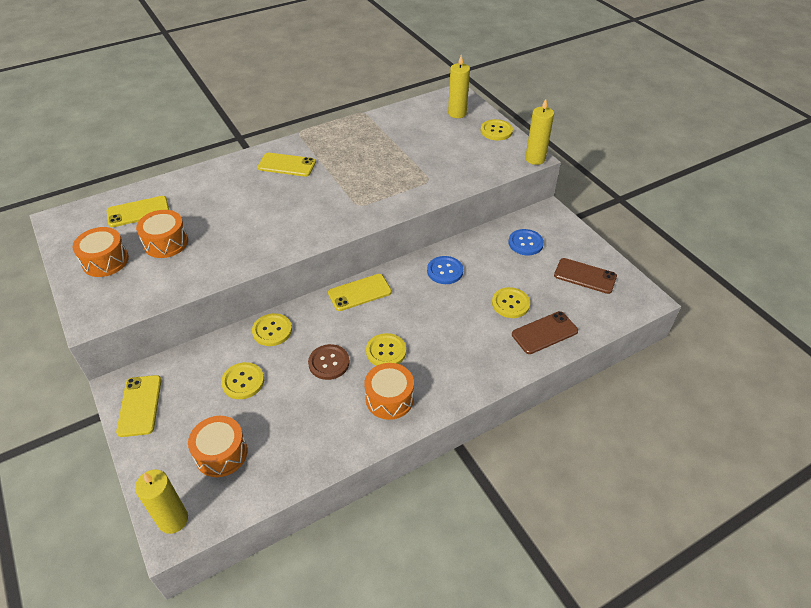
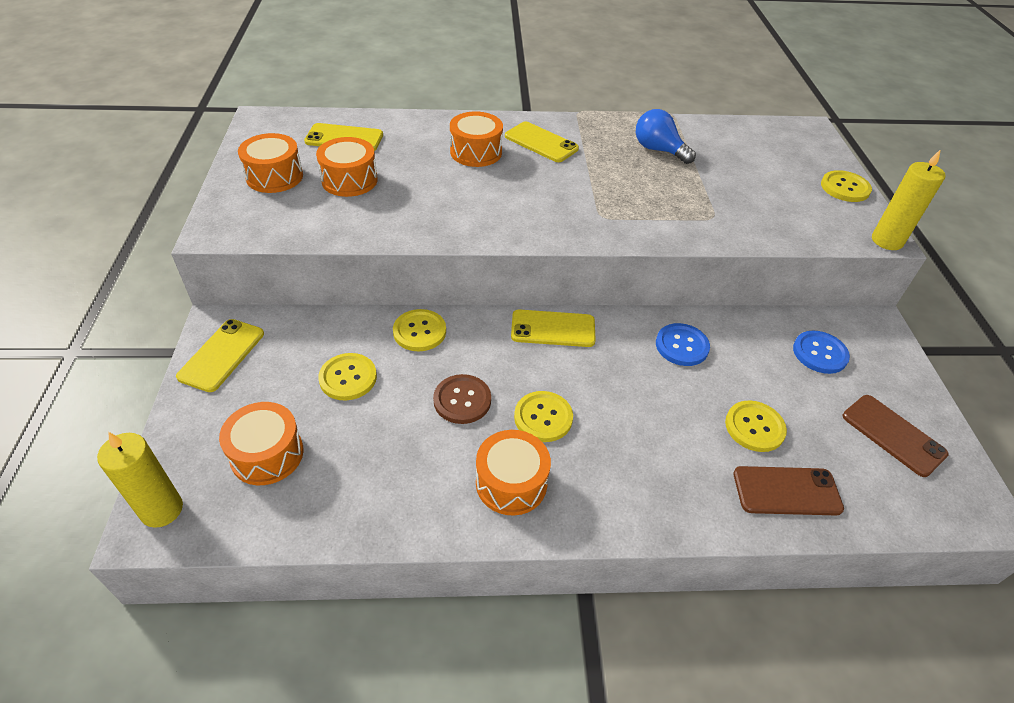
camera: 25 degrees right, 0 degrees up
(245, 188) = (476, 152): none -> orange drum
(369, 143) = (658, 150): none -> blue light bulb
(457, 113) = (799, 150): yellow candle -> none

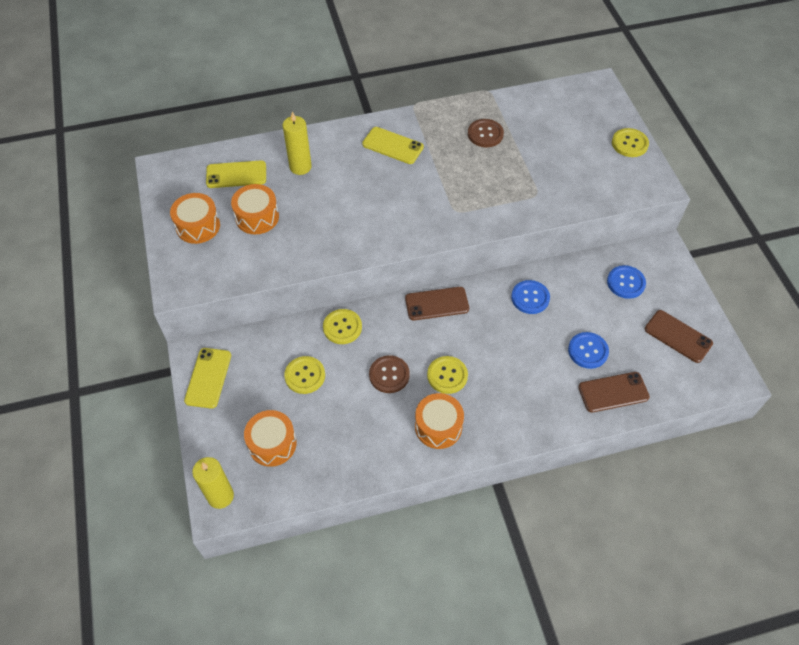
camera: 10 degrees left, 10 degrees up
(476, 152) = (345, 167): orange drum -> none
(553, 329) = (437, 304): yellow phone -> brown phone
(658, 150) = (485, 134): blue light bulb -> brown button
(754, 427) = (588, 351): yellow button -> blue button
(887, 241) = (662, 190): yellow candle -> yellow candle (300, 167)

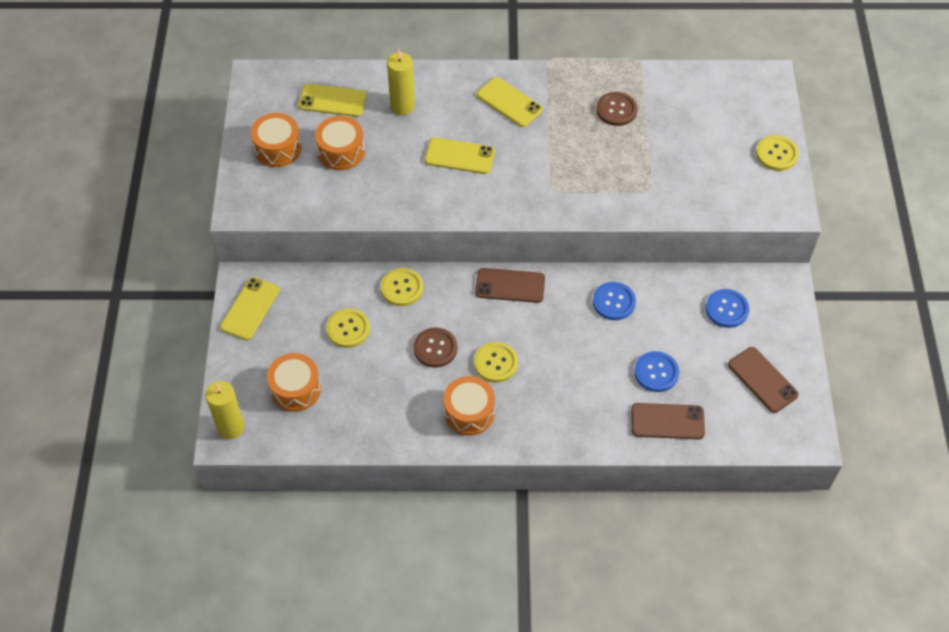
camera: 15 degrees right, 0 degrees up
(364, 199) = (459, 156): none -> yellow phone

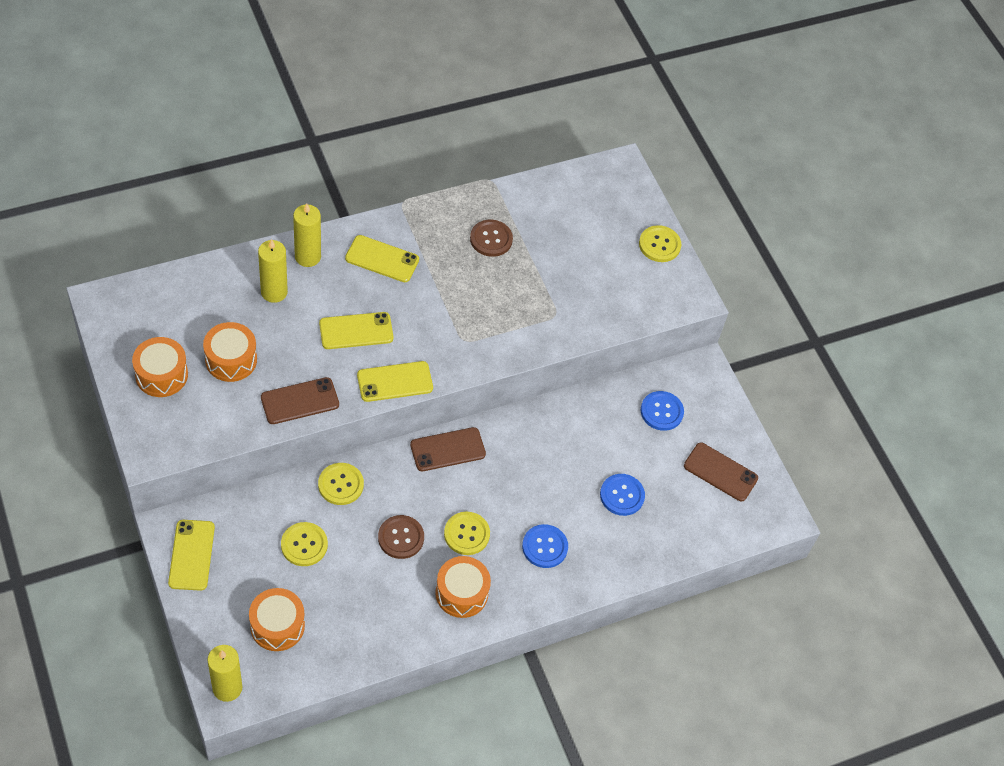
camera: 30 degrees left, 0 degrees up
(332, 101) = (197, 306): yellow phone -> yellow phone (395, 382)
(444, 84) = (307, 257): none -> yellow candle
(614, 302) = (554, 436): blue button -> blue button (545, 547)
(667, 421) = (651, 541): brown phone -> brown phone (300, 401)

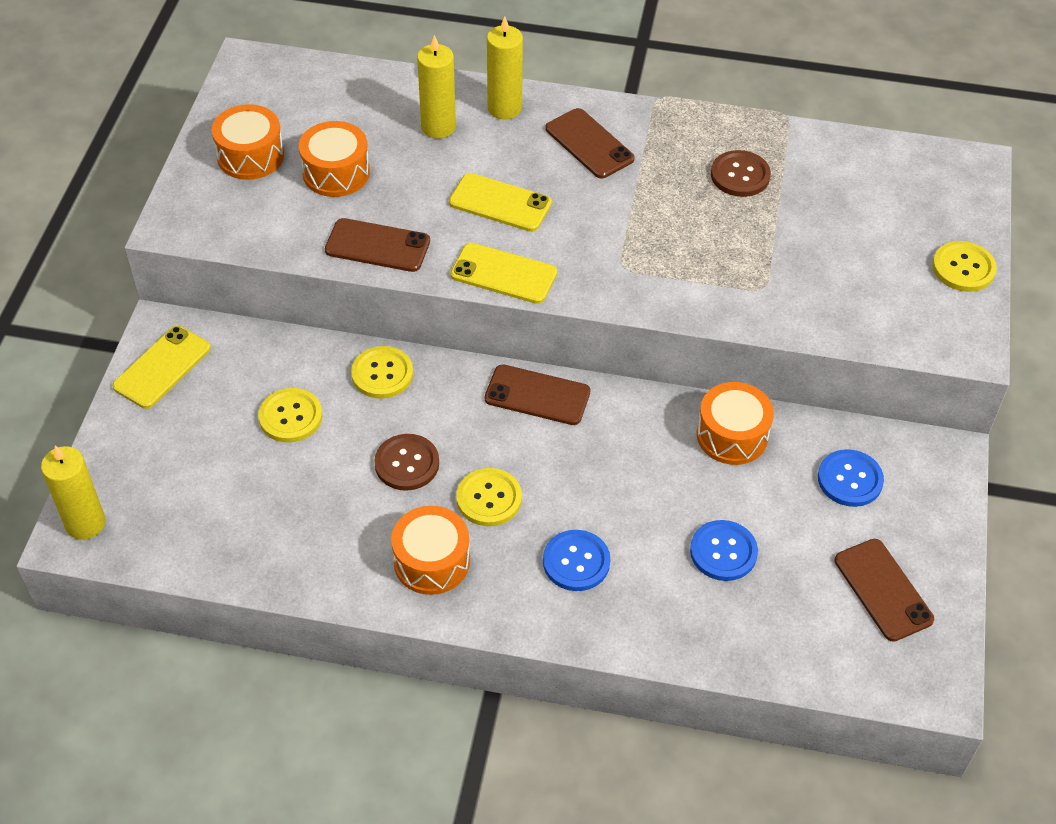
camera: 40 degrees right, 5 degrees down
(277, 625) = (192, 486): orange drum -> orange drum (732, 435)
(382, 259) = (589, 144): yellow phone -> brown phone

